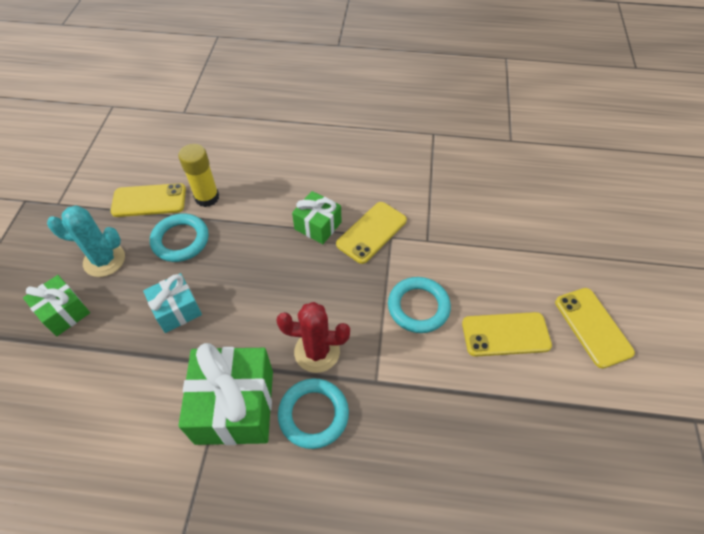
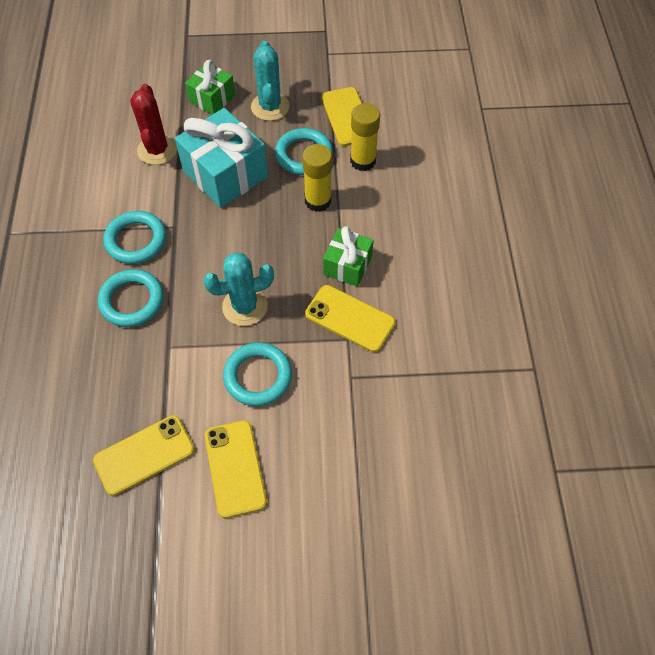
camera: 80 degrees right, 5 degrees up
(177, 310) = (225, 174): turquoise gift -> turquoise gift, size x1.74
(235, 406) = (136, 240): green gift -> turquoise ring
(240, 237) = (318, 201): none -> yellow glue stick
(317, 351) = (195, 292): red cactus -> red cactus (157, 150)
(343, 309) = (245, 306): none -> turquoise cactus
(593, 327) = (257, 569): yellow phone -> yellow phone (144, 455)

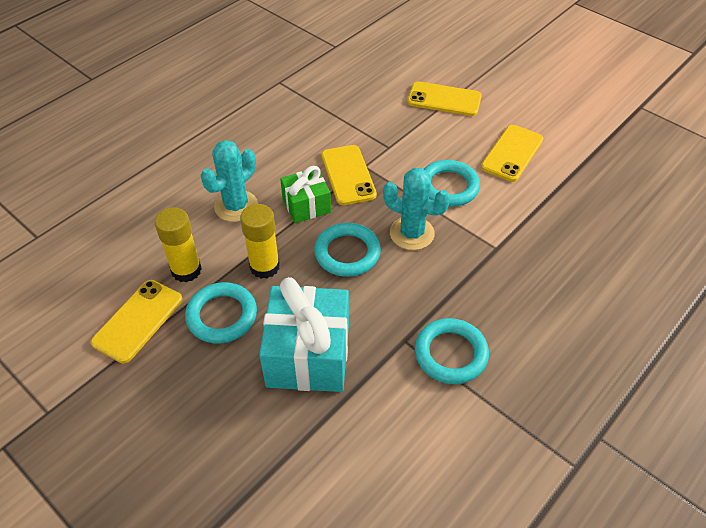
camera: 135 degrees left, 10 degrees down
(132, 301) = (498, 302): turquoise ring -> turquoise ring (347, 253)
(144, 455) = (568, 197): yellow phone -> yellow phone (444, 99)
(157, 150) = (343, 441): red cactus -> none
(212, 99) = (222, 460): green gift -> none
(270, 107) = (183, 395): turquoise cactus -> turquoise cactus (236, 206)

